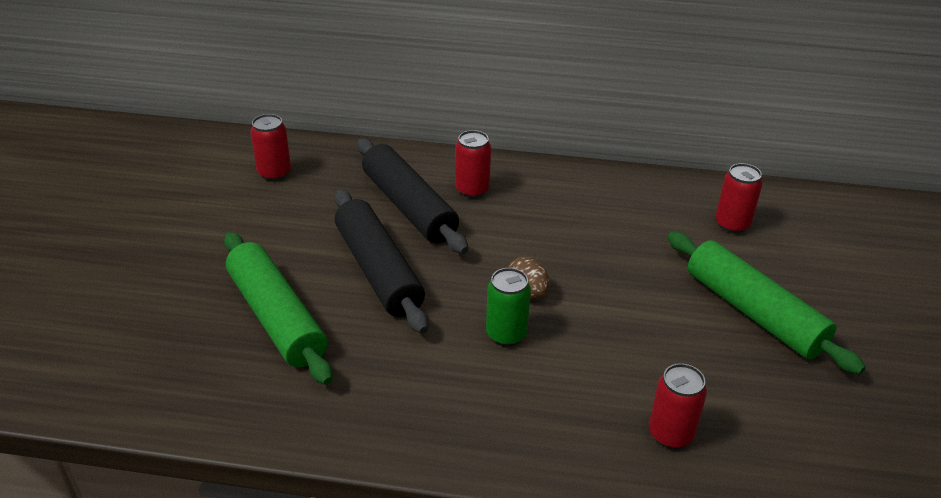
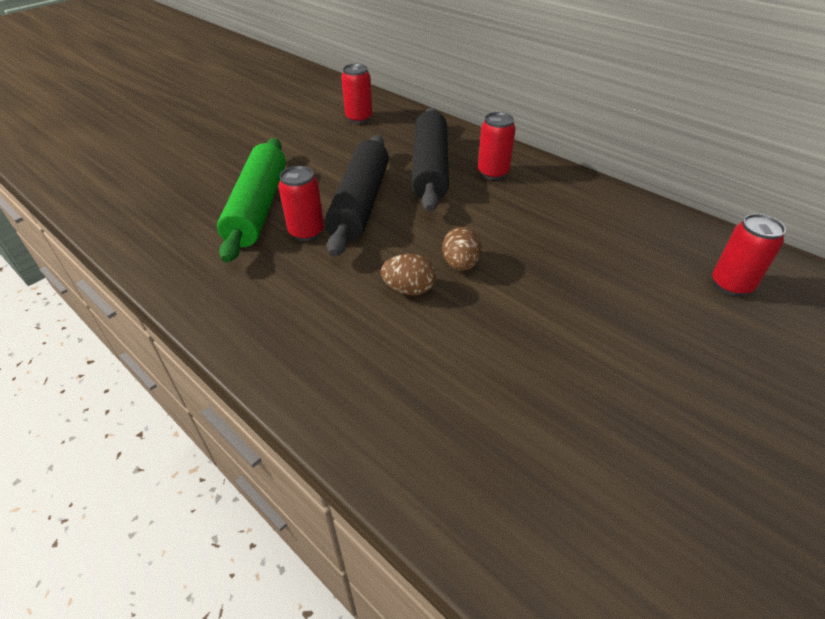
camera: 35 degrees right, 5 degrees up
(506, 335) = (409, 289): green can -> brown egg
(670, 434) = (475, 451): red can -> red can (307, 232)
(754, 313) = (682, 378): green rolling pin -> none

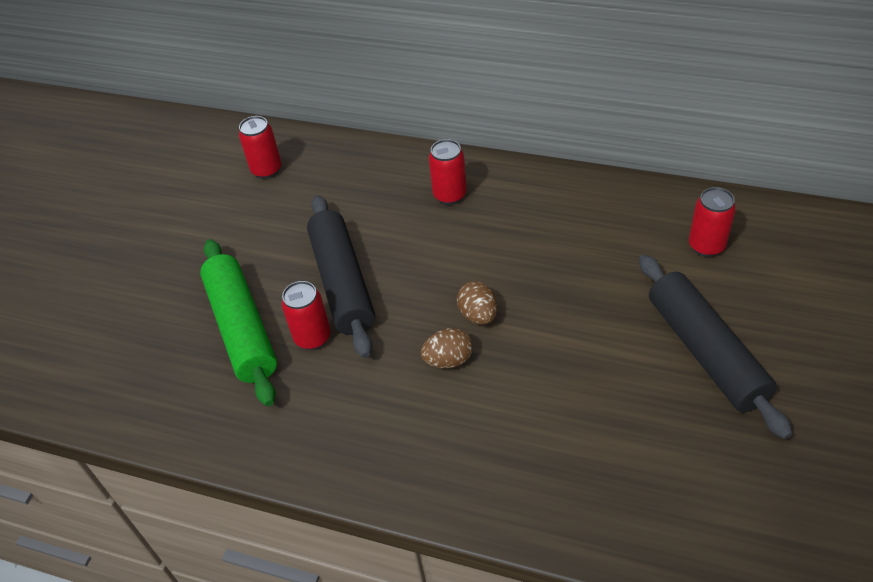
camera: 20 degrees left, 5 degrees up
(430, 168) = (385, 212): black rolling pin -> black rolling pin (705, 352)

